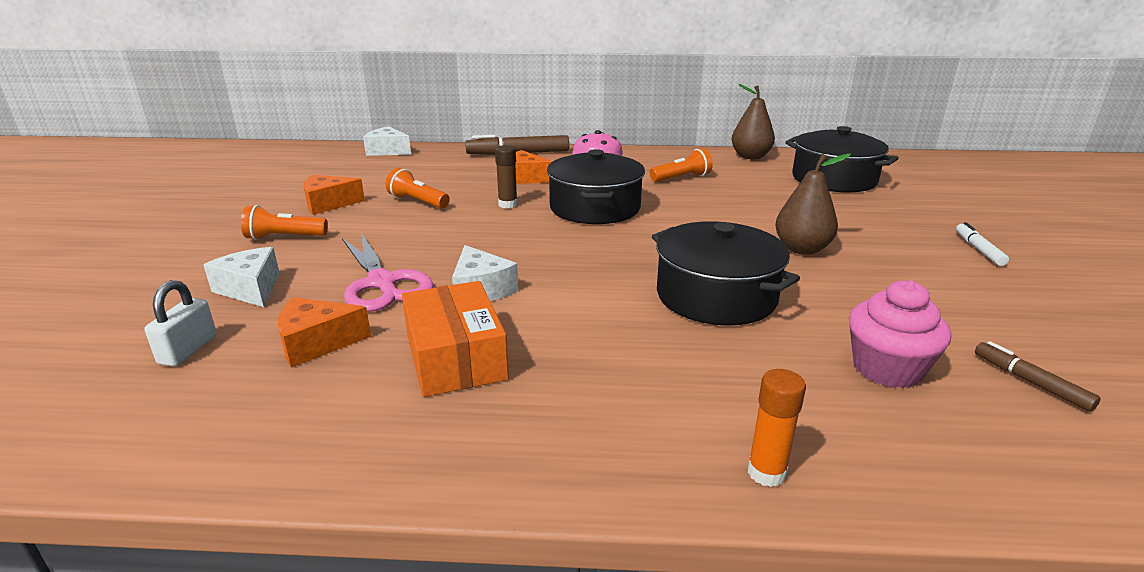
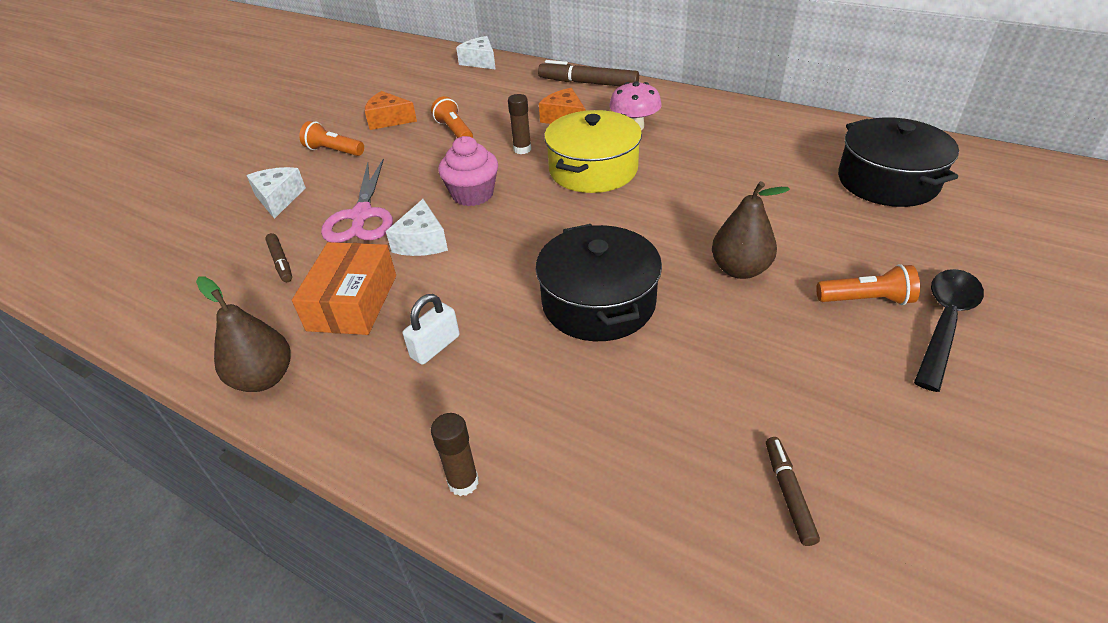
camera: 30 degrees right, 15 degrees up
(188, 350) = (209, 245): white padlock -> white padlock (435, 346)
(317, 343) = (281, 262): orange cheese -> brown marker
(595, 208) = (593, 169): black pot -> yellow pot
(681, 178) = (715, 146): orange flashlight -> orange flashlight (866, 300)
(750, 157) = (824, 128): brown pear -> brown pear (264, 378)
(766, 473) = (463, 482): orange glue stick -> brown glue stick
(887, 368) = (665, 429): pink cupcake -> pink cupcake (472, 194)
(978, 249) = (944, 323): white marker -> black spoon

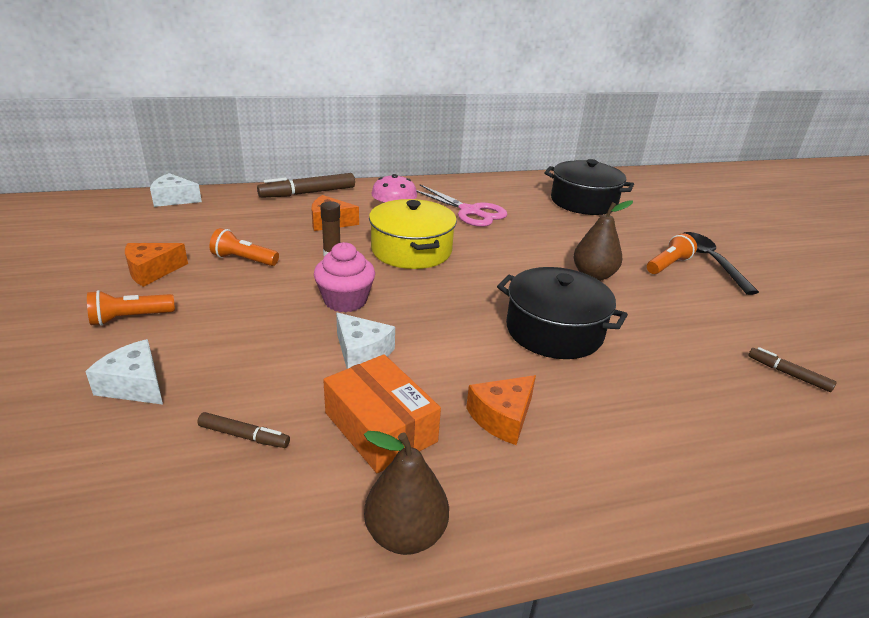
camera: 50 degrees left, 10 degrees down
(361, 216) = (266, 358): pink scissors -> pink scissors (470, 211)
(435, 346) = (502, 417): white padlock -> orange cheese
(463, 482) = (666, 486): brown glue stick -> none

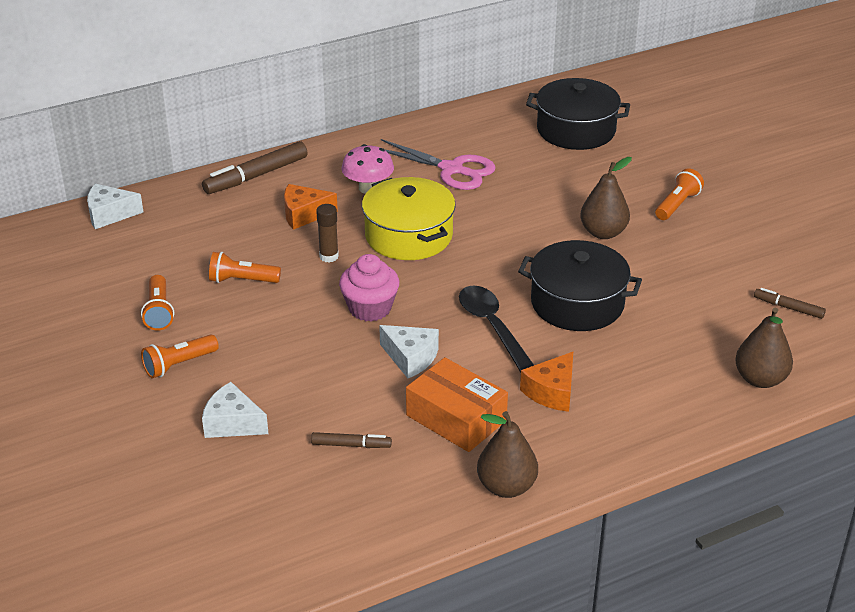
camera: 10 degrees left, 5 degrees up
(152, 271) = (159, 312): orange cheese -> orange flashlight
(710, 261) = (720, 192): black spoon -> black spoon (492, 327)
(760, 450) = (760, 379): none -> brown pear

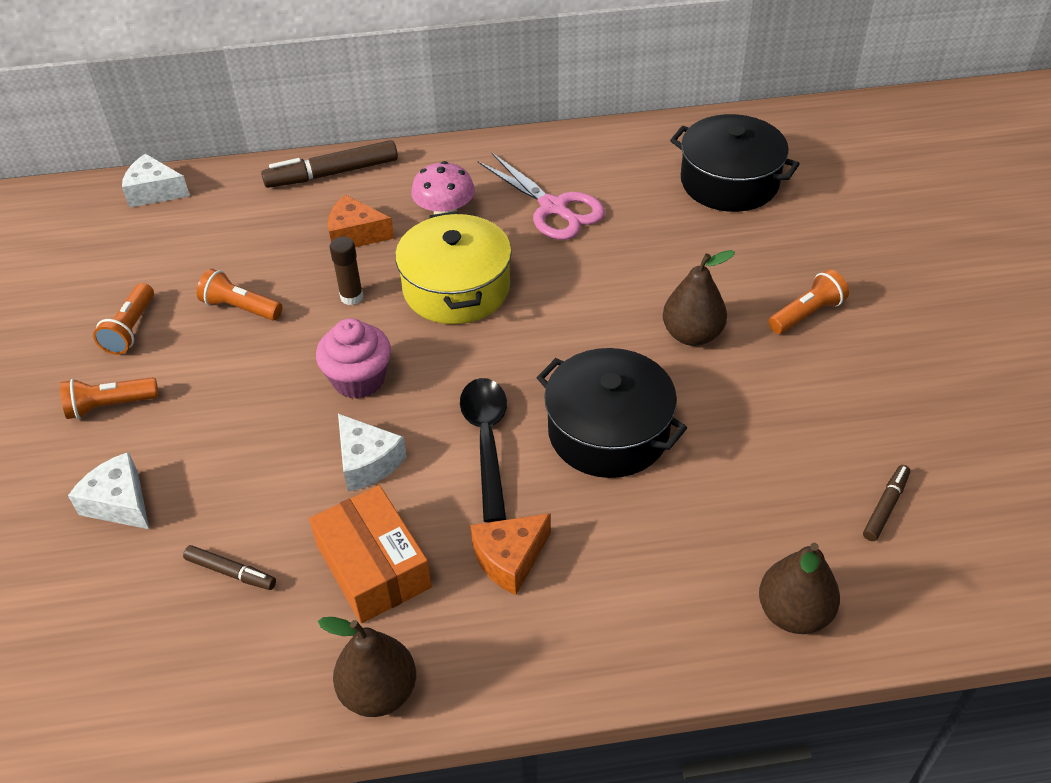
camera: 20 degrees right, 10 degrees up
(788, 308) = (885, 507): brown marker -> brown marker turned 75 degrees clockwise

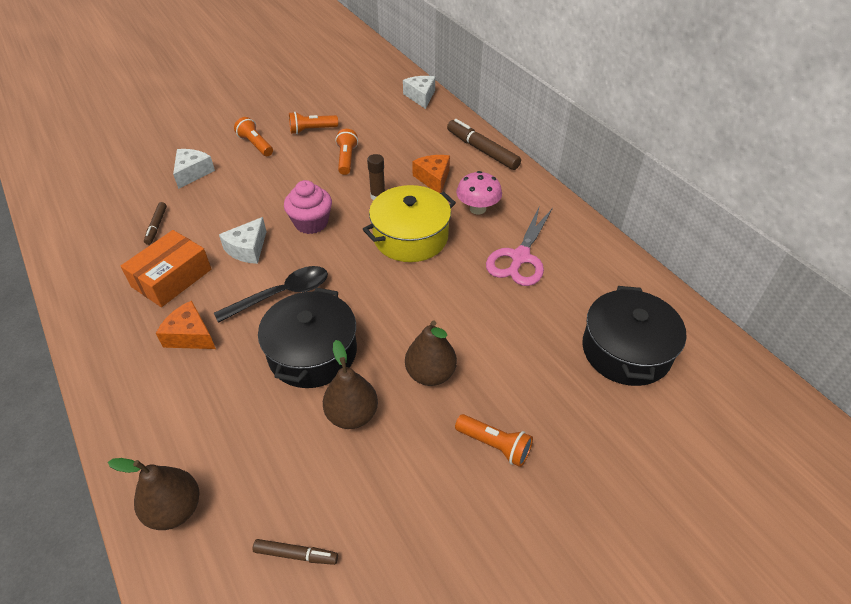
camera: 65 degrees right, 0 degrees up
(379, 692) = (86, 310): brown pear -> brown pear (352, 415)

